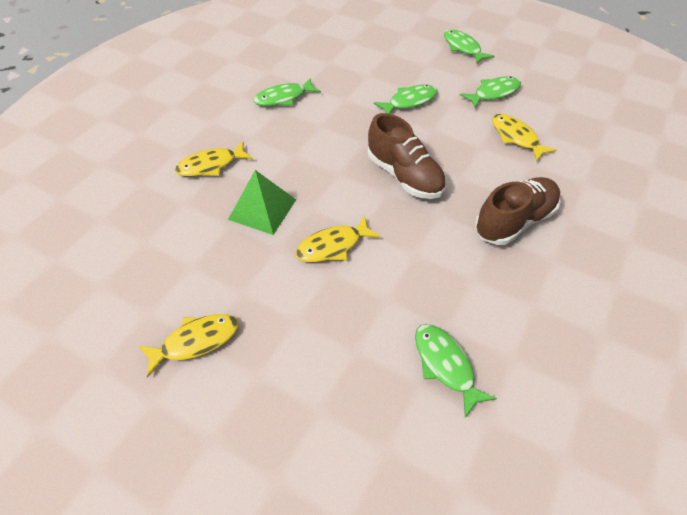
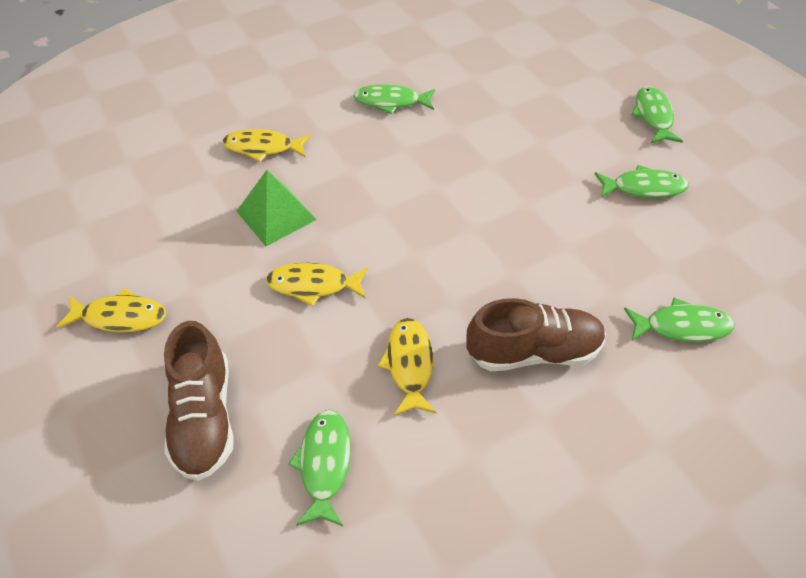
camera: 30 degrees right, 0 degrees up
(404, 176) = (450, 243): brown shoe -> brown shoe (204, 417)
(409, 101) = (529, 159): green fish -> green fish (681, 326)
(516, 137) = (624, 254): yellow fish -> yellow fish (409, 364)

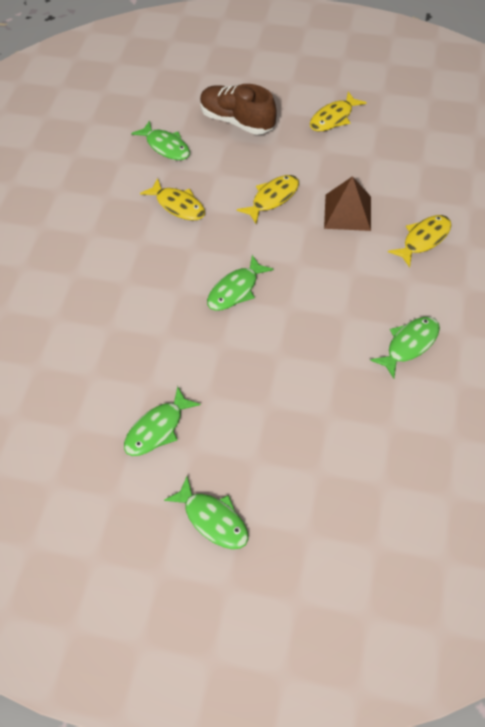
camera: 135 degrees right, 5 degrees up
(276, 215) = (347, 212): green pyramid -> brown pyramid
(533, 351) = (124, 259): brown shoe -> none
(681, 326) = (54, 339): green fish -> green fish (235, 290)

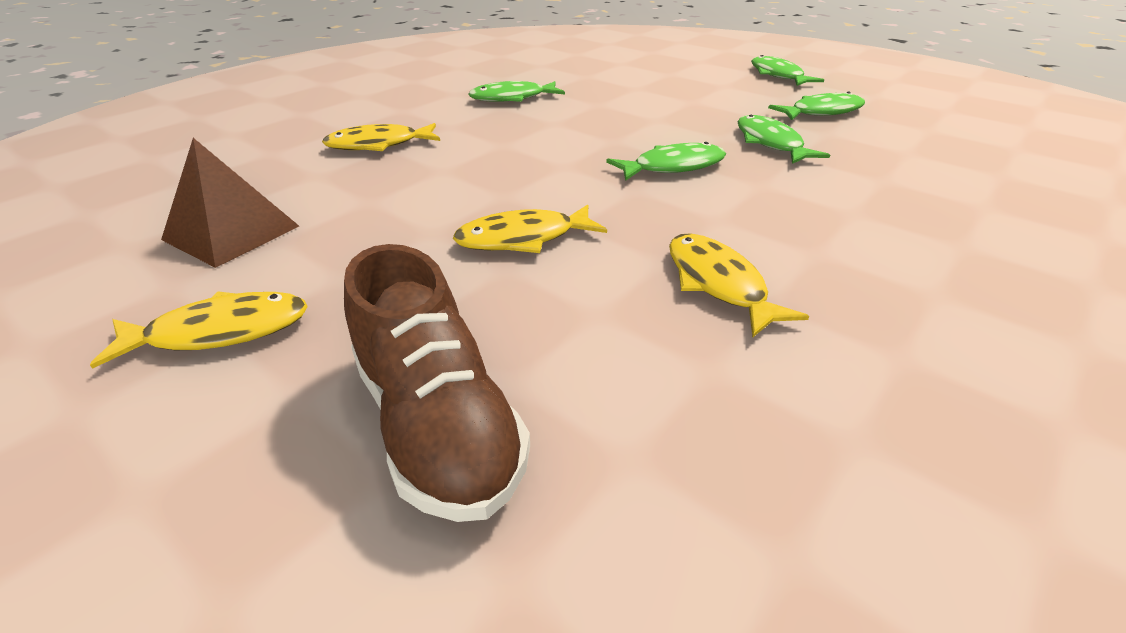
camera: 155 degrees left, 20 degrees down
(166, 146) = (696, 431): green fish -> green fish (770, 143)
(347, 212) = (429, 190): brown pyramid -> brown pyramid (231, 232)

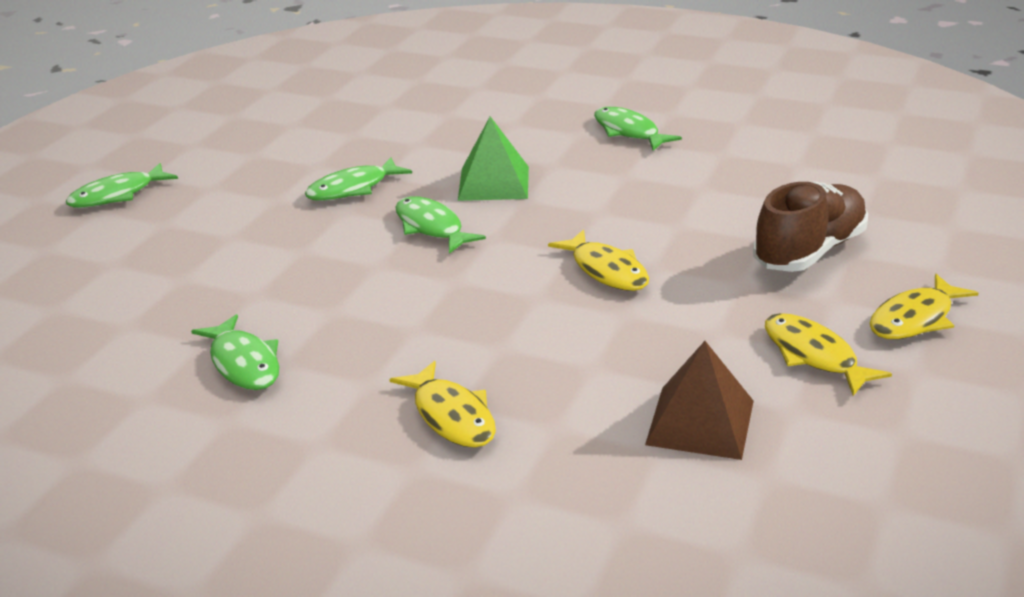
camera: 105 degrees left, 5 degrees down
(718, 284) = (615, 192): yellow fish -> yellow fish (915, 319)
(767, 208) = (493, 183): none -> green pyramid
(821, 112) = (254, 168): green fish -> green fish (629, 132)

